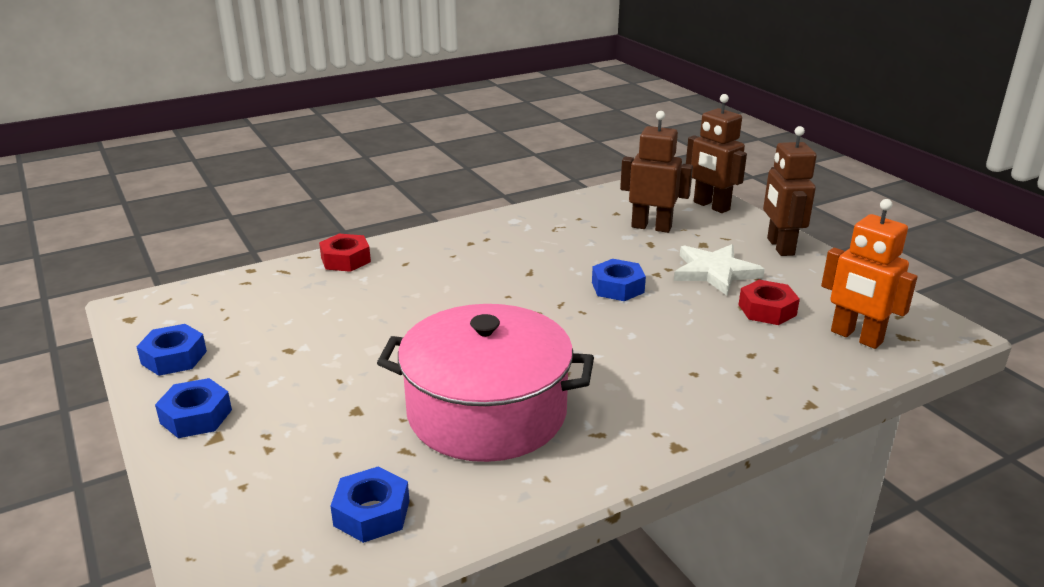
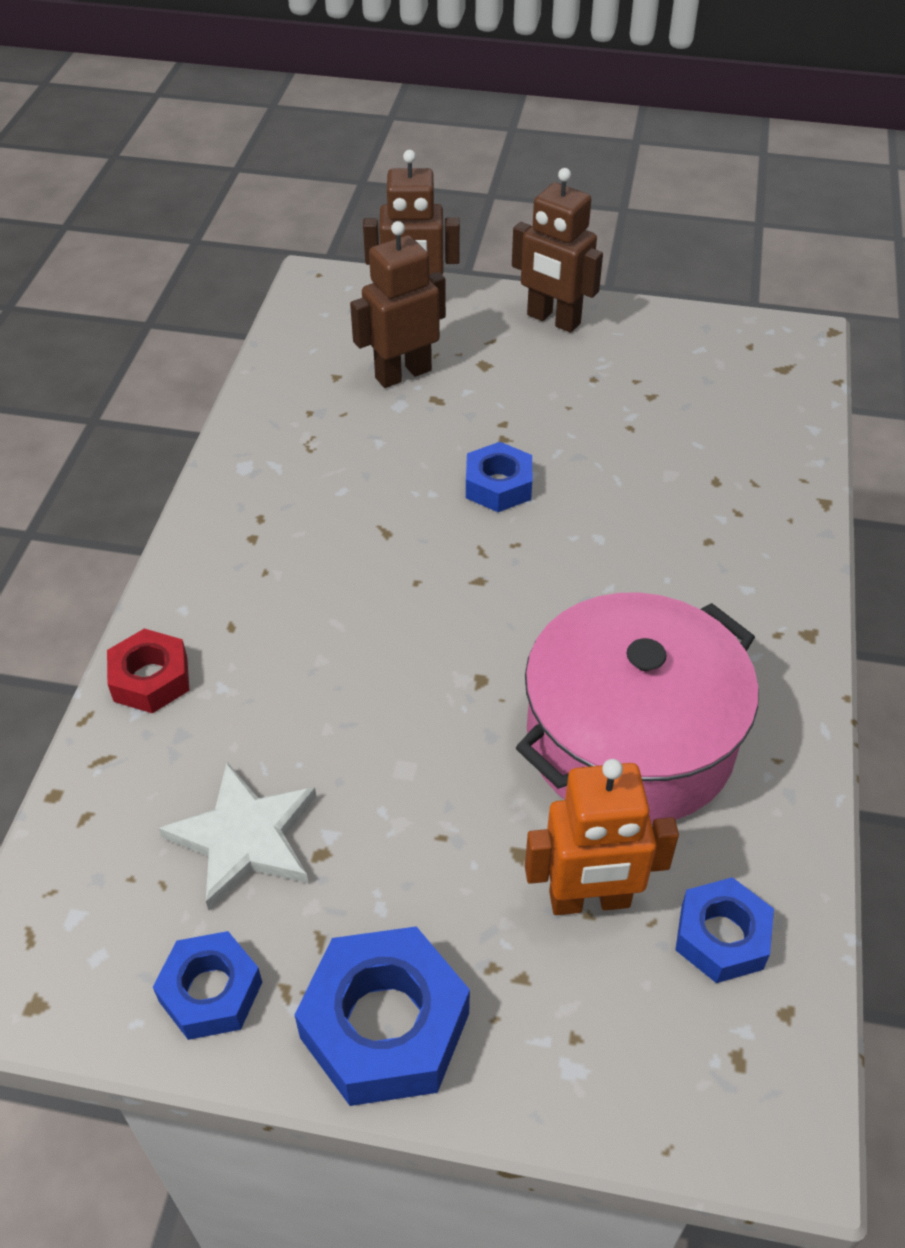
camera: 50 degrees left, 20 degrees up
(196, 416) = (385, 1026): blue nut -> blue nut, size x1.62
(715, 272) = (549, 397): white star -> white star (245, 838)
(767, 310) = (655, 415): red nut -> none
(856, 337) = (756, 396): orange robot -> orange robot (589, 900)

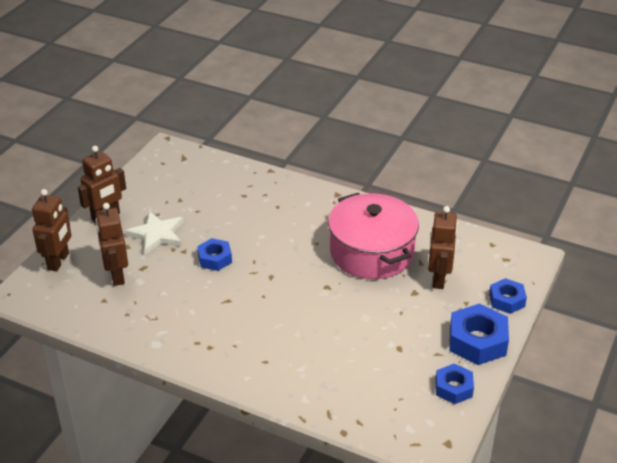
camera: 75 degrees left, 10 degrees down
(150, 679) = (287, 392): red nut -> none
(245, 838) = (385, 370): white star -> white star (157, 234)
(589, 900) = (439, 279): orange robot -> brown robot
(721, 937) = (461, 251): blue nut -> blue nut (507, 300)

